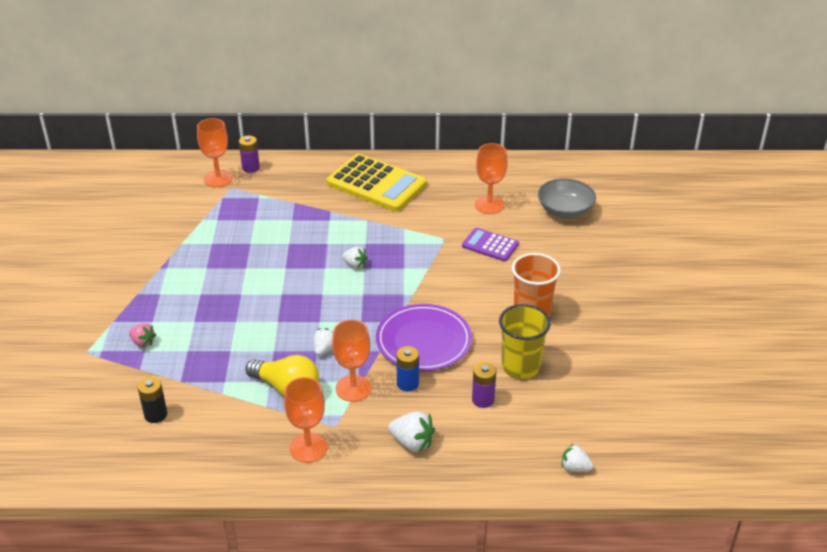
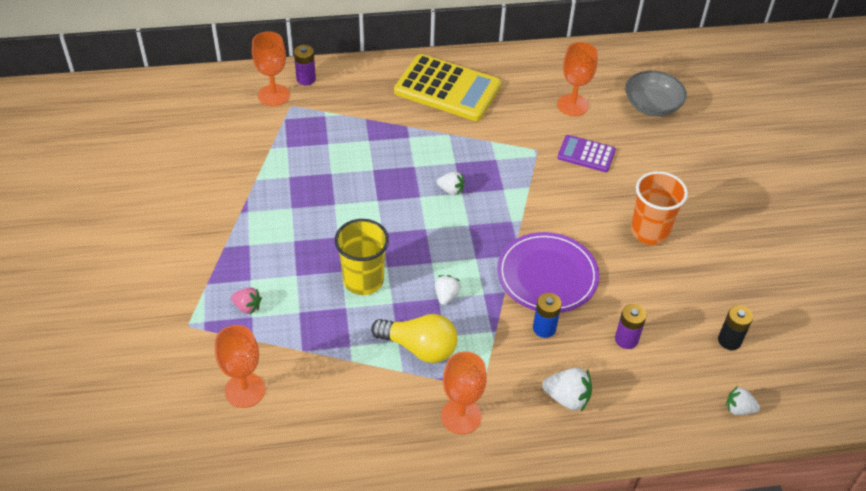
camera: 10 degrees left, 10 degrees up
(155, 414) = (286, 394): black battery -> black battery (729, 340)
(353, 388) = (489, 340): orange goblet -> orange goblet (245, 390)
(520, 366) = (654, 296): yellow cup -> yellow cup (363, 280)

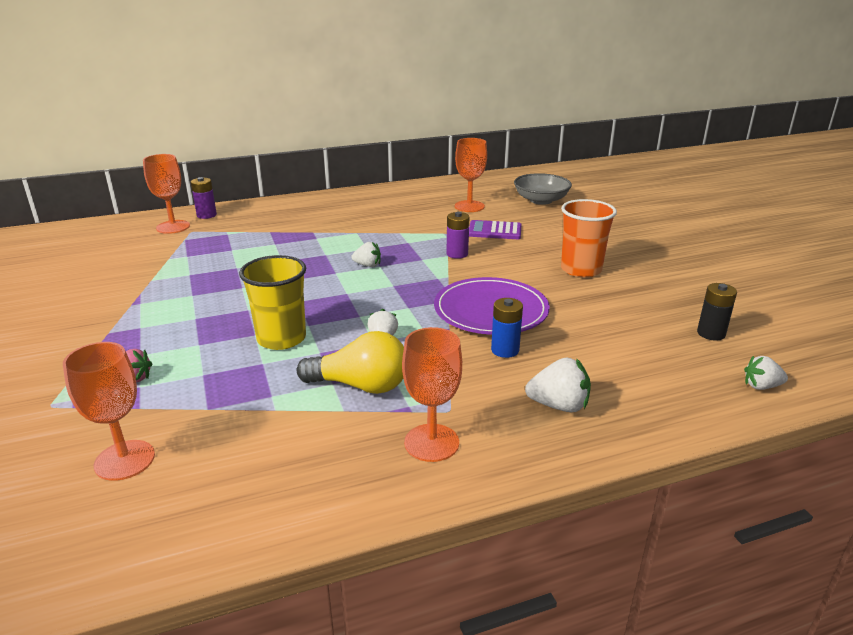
camera: 10 degrees left, 20 degrees down
(447, 89) = (348, 208): yellow calculator -> none
(626, 339) = (601, 347): purple battery -> purple battery (457, 254)

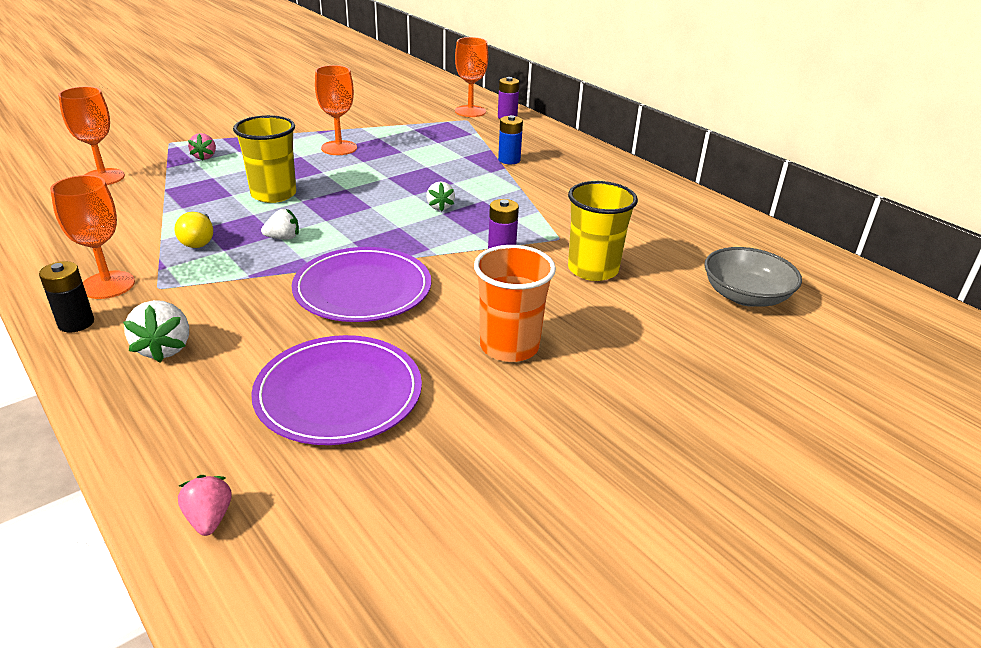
camera: 70 degrees right, 5 degrees up
(361, 385) = (198, 240): yellow light bulb -> yellow light bulb, size x0.63
(469, 206) = (662, 243): orange goblet -> orange goblet (339, 148)
(494, 231) = (593, 269): purple calculator -> yellow cup
(505, 350) = (273, 306): blue battery -> blue battery (509, 160)
(628, 331) = (338, 393): none -> purple plate
(711, 333) = (353, 473): black battery -> black battery (76, 323)
(761, 386) = (209, 518): white strawberry -> pink strawberry

